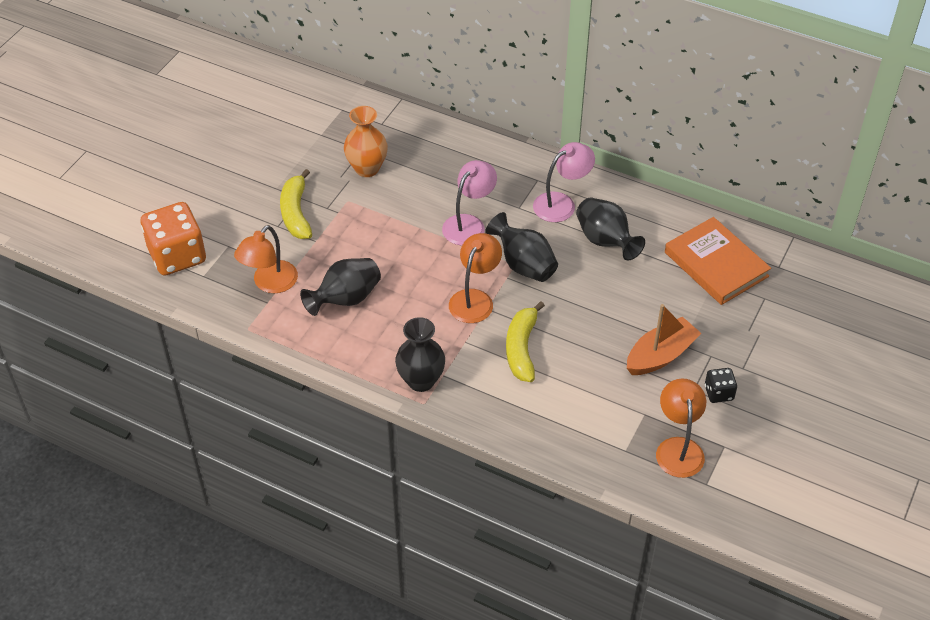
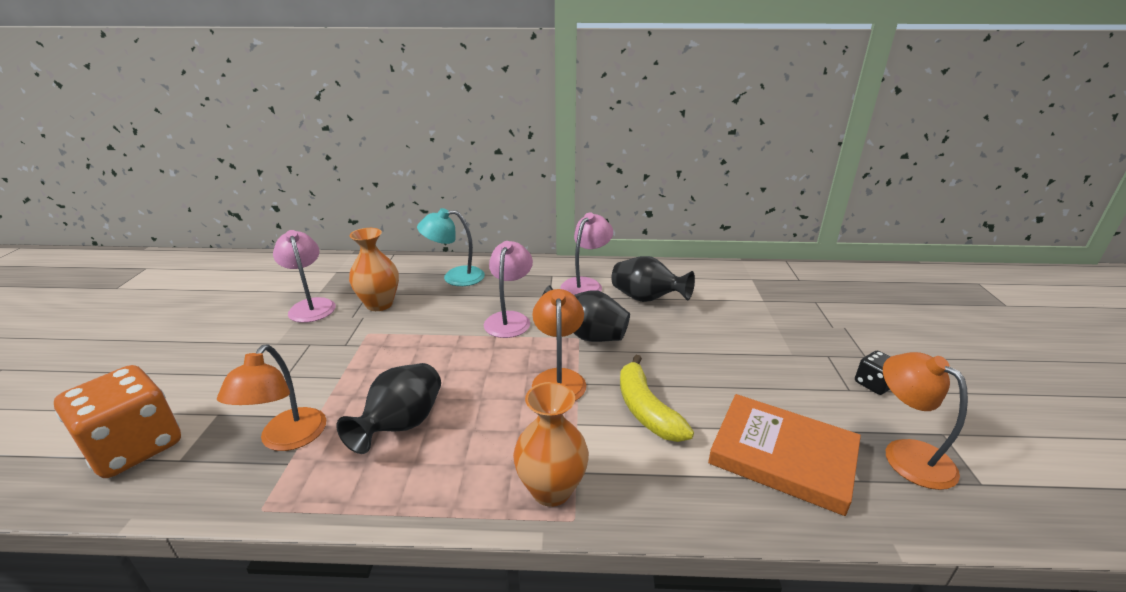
camera: 25 degrees left, 20 degrees down
(296, 213) = (307, 358): yellow banana -> none
(310, 151) = (311, 306): none -> pink lamp
(421, 380) = (551, 490): black vase -> orange vase
(446, 153) = (455, 277): none -> turquoise lamp
(660, 355) = (786, 370): orange boat -> none
(716, 264) = (752, 290): orange book -> orange book (782, 456)

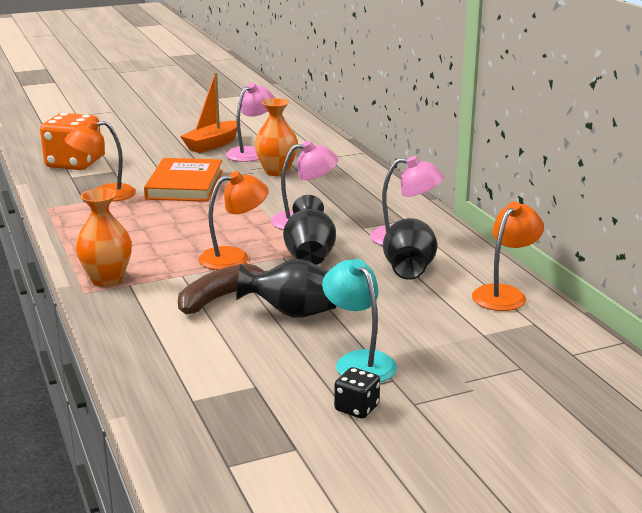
camera: 65 degrees right, 5 degrees down
(251, 322) = (212, 144): none -> orange boat
(401, 425) = (138, 220): black vase -> black vase (292, 313)
(455, 277) = (351, 184): turquoise lamp -> turquoise lamp (359, 361)
(646, 410) = (219, 298): yellow banana -> brown banana
(782, 456) = (200, 362): orange book -> orange book (185, 185)
(906, 454) = (246, 425): orange lamp -> orange lamp (504, 294)

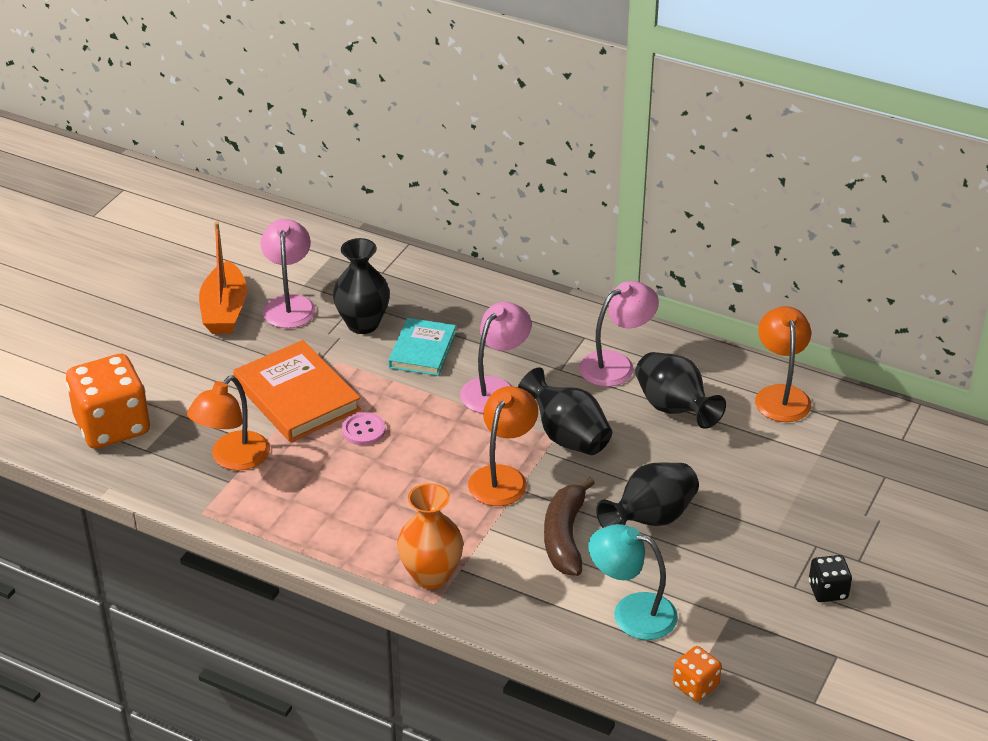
camera: 40 degrees left, 15 degrees up
(160, 409) = (695, 685): none -> orange dice
(193, 209) = (363, 430): none -> pink button
(276, 171) = (363, 324): orange vase -> black vase
(290, 192) = (422, 350): none -> turquoise book
(359, 361) = (769, 541): turquoise lamp -> turquoise lamp (631, 612)

